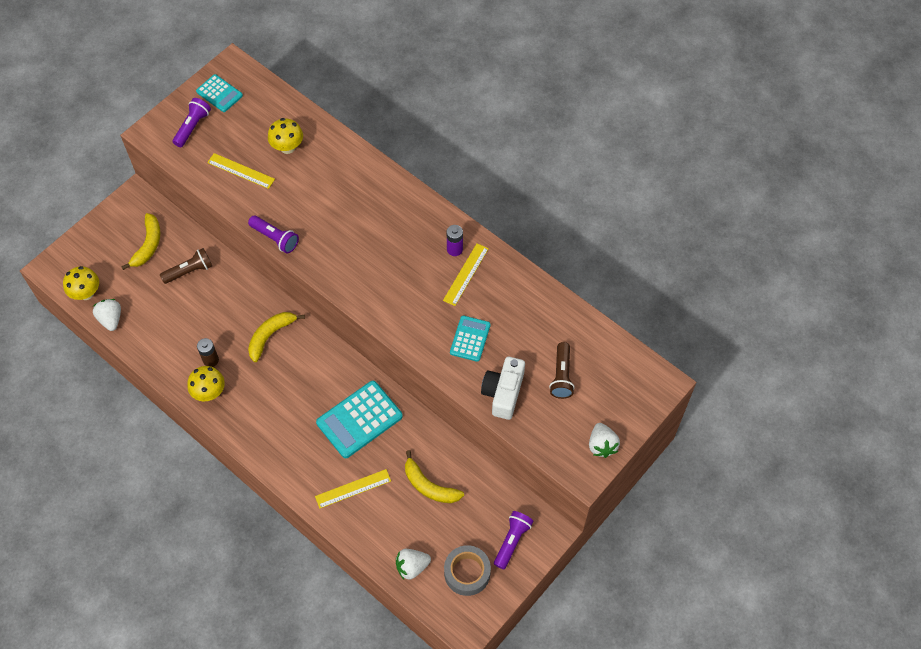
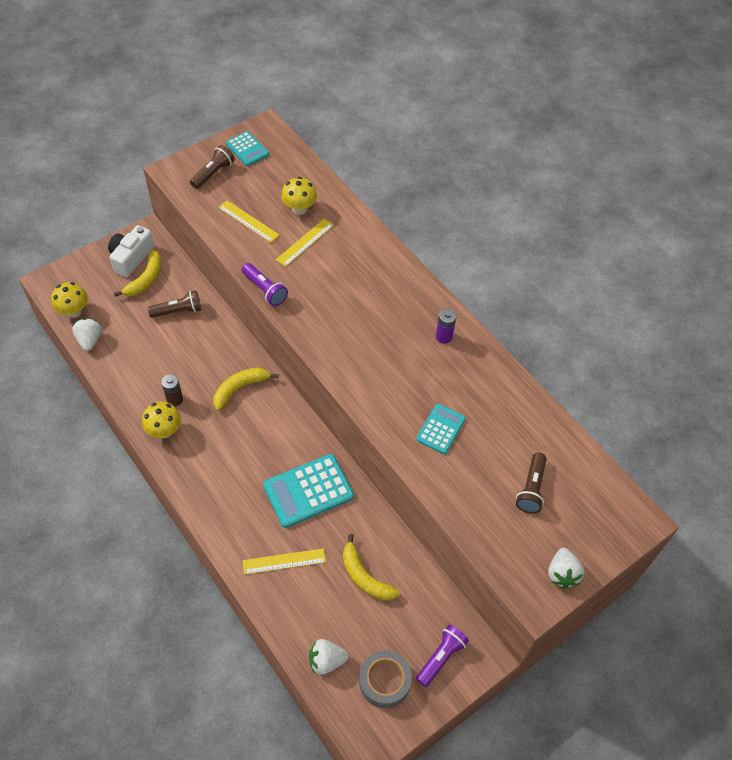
camera: 10 degrees right, 5 degrees down
(192, 127) = (213, 173): purple flashlight -> brown flashlight
(466, 274) = (450, 363): yellow ruler -> yellow ruler (305, 242)
(503, 393) = (464, 493): white camera -> white camera (131, 257)

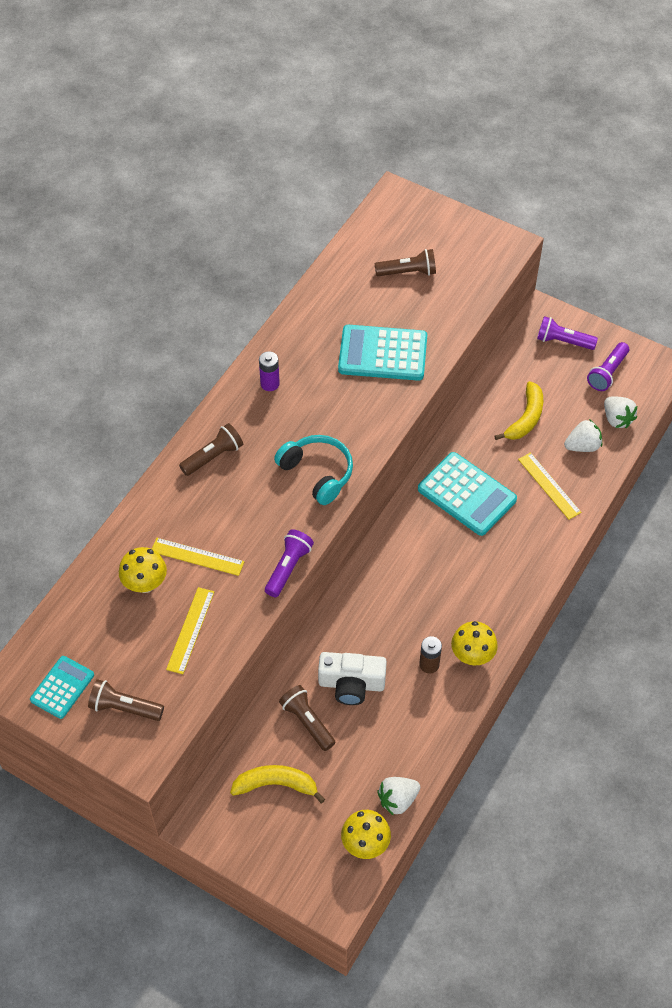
camera: 110 degrees left, 0 degrees up
(131, 257) = (249, 822): white camera -> white camera (351, 684)
(240, 388) = (381, 606): yellow banana -> none
(339, 337) = (317, 473): none -> turquoise headphones
(384, 681) = (607, 373): grey tape -> purple flashlight
(389, 278) = (213, 456): none -> brown flashlight
(440, 429) = (383, 354): turquoise calculator -> turquoise calculator, size x1.70
(562, 573) = (476, 234): white strawberry -> white strawberry (582, 446)

